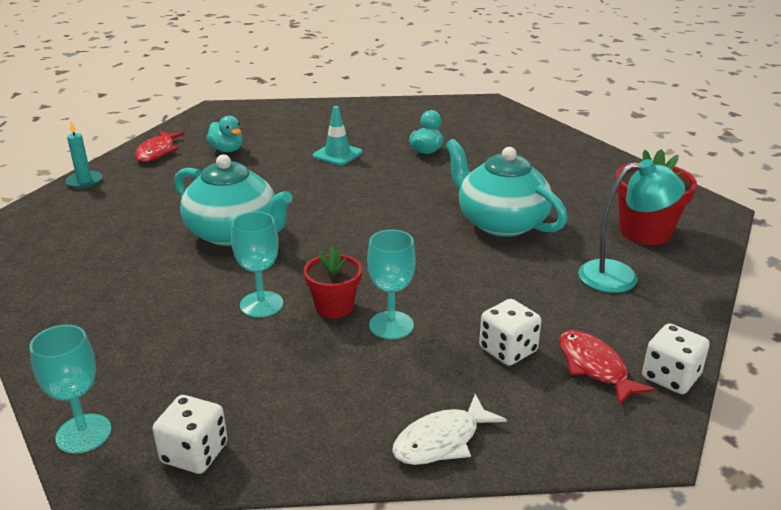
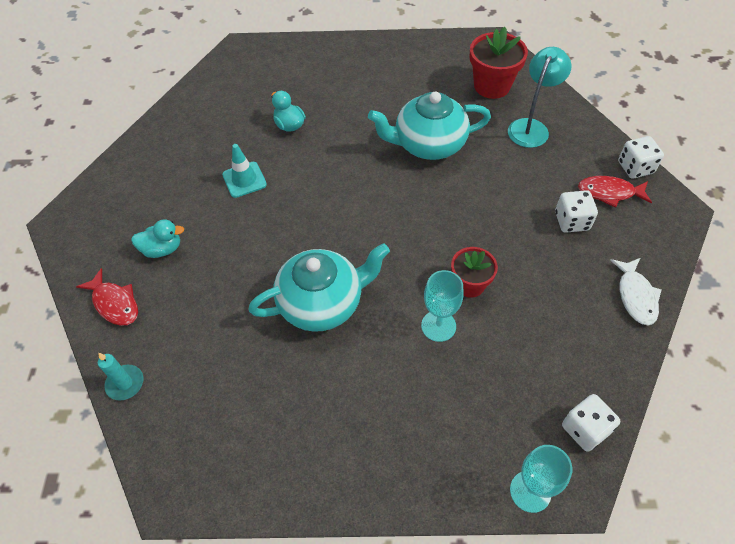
camera: 55 degrees left, 25 degrees up
(391, 325) = (511, 264): turquoise goblet -> none

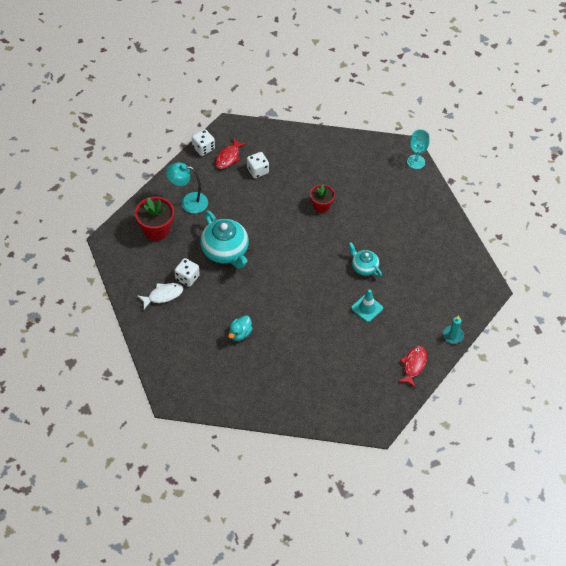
camera: 115 degrees left, 0 degrees up
(162, 249) = (368, 359): turquoise duck -> none
(244, 180) = (297, 340): turquoise traffic cone -> turquoise traffic cone (367, 308)
(322, 302) = (364, 267): turquoise teapot -> turquoise teapot, size x0.57
(438, 326) = (352, 213): turquoise goblet -> none
(585, 429) = (378, 148): white dice -> white dice (187, 278)
(609, 193) = (228, 157): red fish -> red fish turned 45 degrees clockwise
(635, 296) = (295, 138): white fish -> white fish (163, 295)

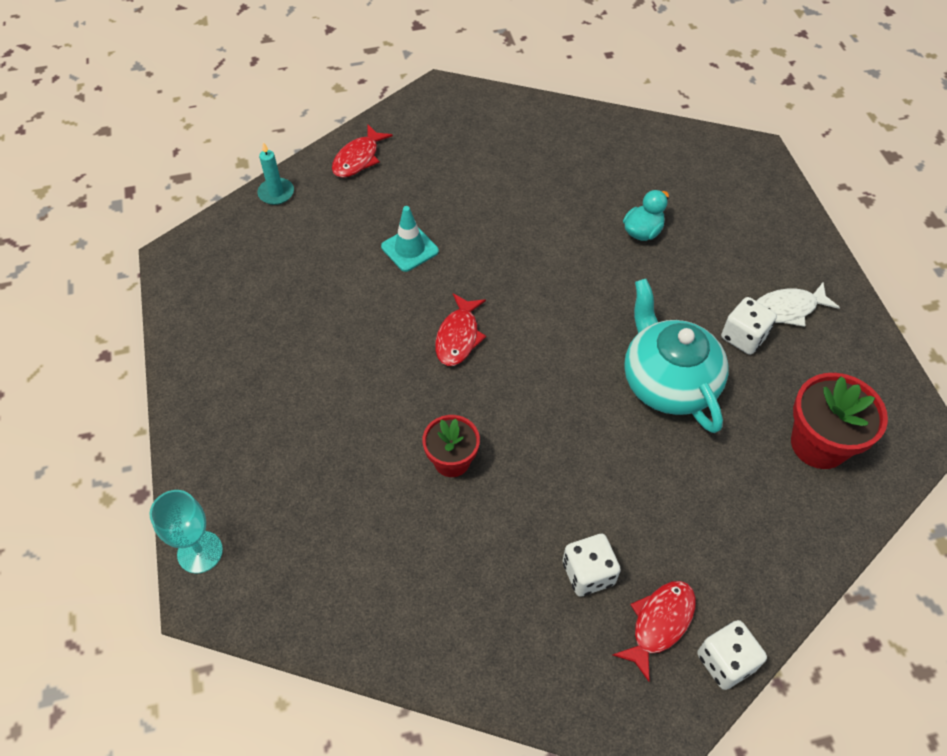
camera: 170 degrees left, 0 degrees up
(188, 202) = (753, 506): turquoise lamp -> none
(330, 262) = (458, 337): none -> red fish
(364, 267) = (395, 321): turquoise teapot -> none

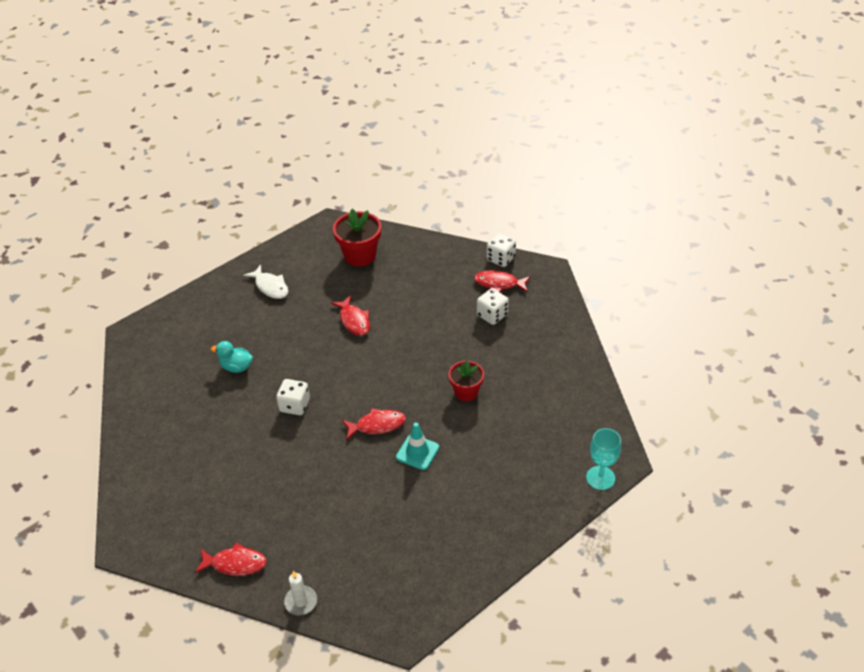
camera: 115 degrees left, 10 degrees down
(276, 193) = (301, 602): turquoise candle -> white candle
(409, 249) = (315, 485): turquoise traffic cone -> turquoise traffic cone (417, 452)
(668, 382) = (354, 320): turquoise teapot -> red fish
(743, 337) = (302, 299): white dice -> white dice (295, 405)

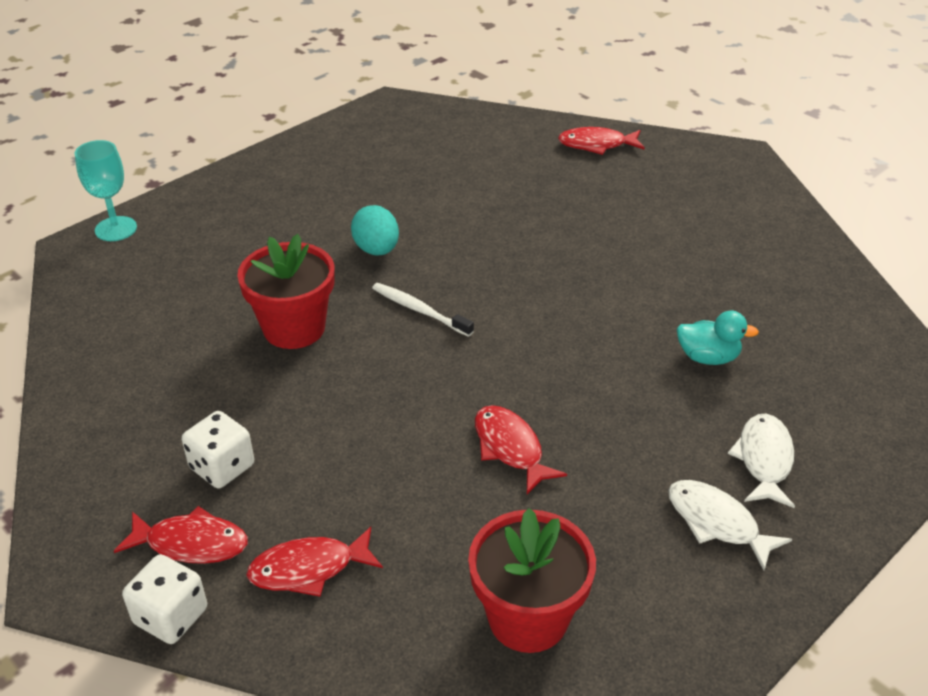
camera: 175 degrees right, 5 degrees down
(235, 312) = (764, 460): none -> white fish
(295, 405) = (581, 303): white dice -> none
(301, 602) = (508, 121): white candle -> none
(377, 425) = (441, 280): red fish -> red fish (309, 569)
(392, 403) = (419, 310): none -> white toothbrush
(417, 452) = (376, 250): turquoise traffic cone -> turquoise egg
(466, 392) = (294, 328): red flower pot -> red flower pot, size x1.54

